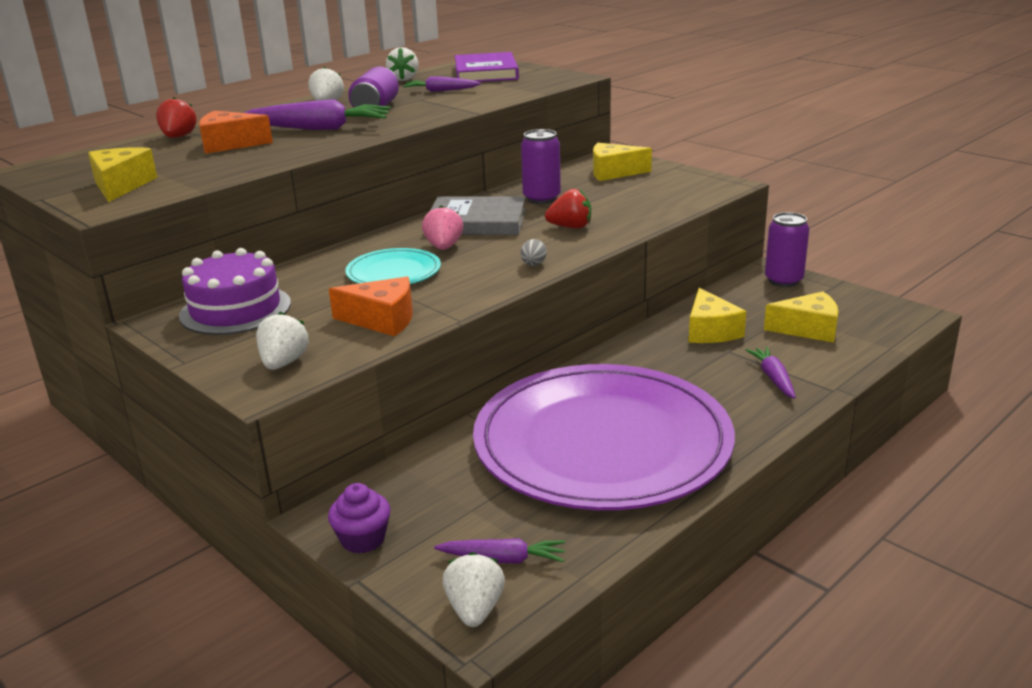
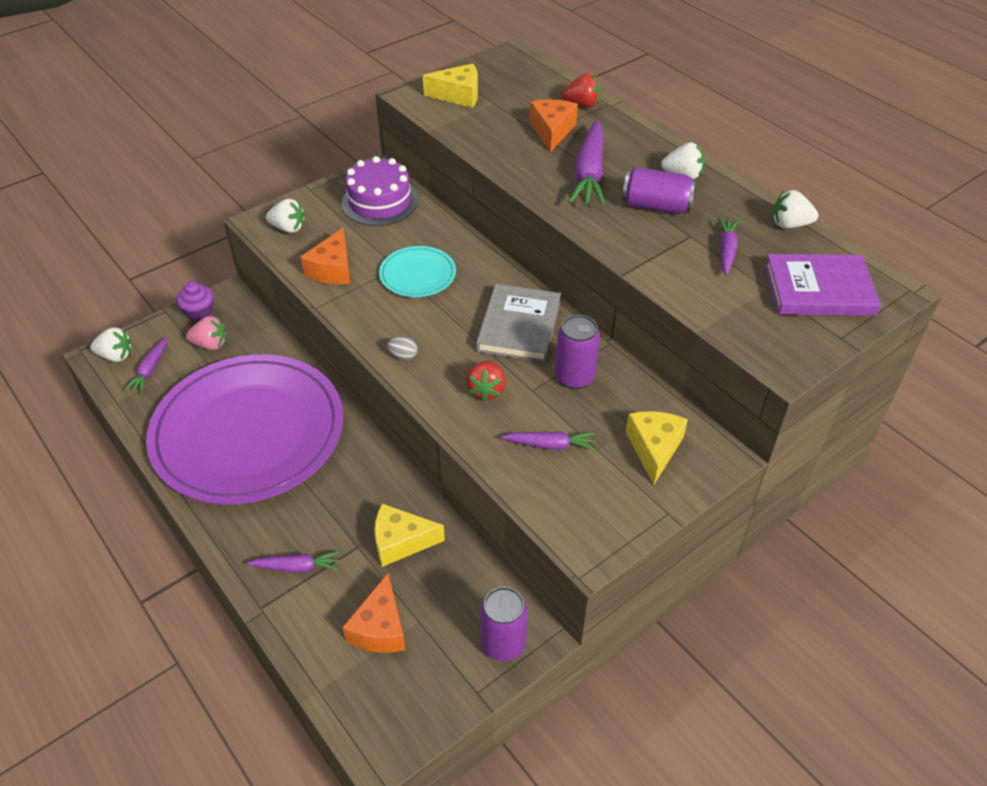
camera: 95 degrees right, 20 degrees up
(444, 247) = (462, 303): pink strawberry -> pink strawberry (210, 344)
(627, 201) = (550, 445): none -> purple carrot
(808, 329) = (380, 628): yellow cheese -> orange cheese

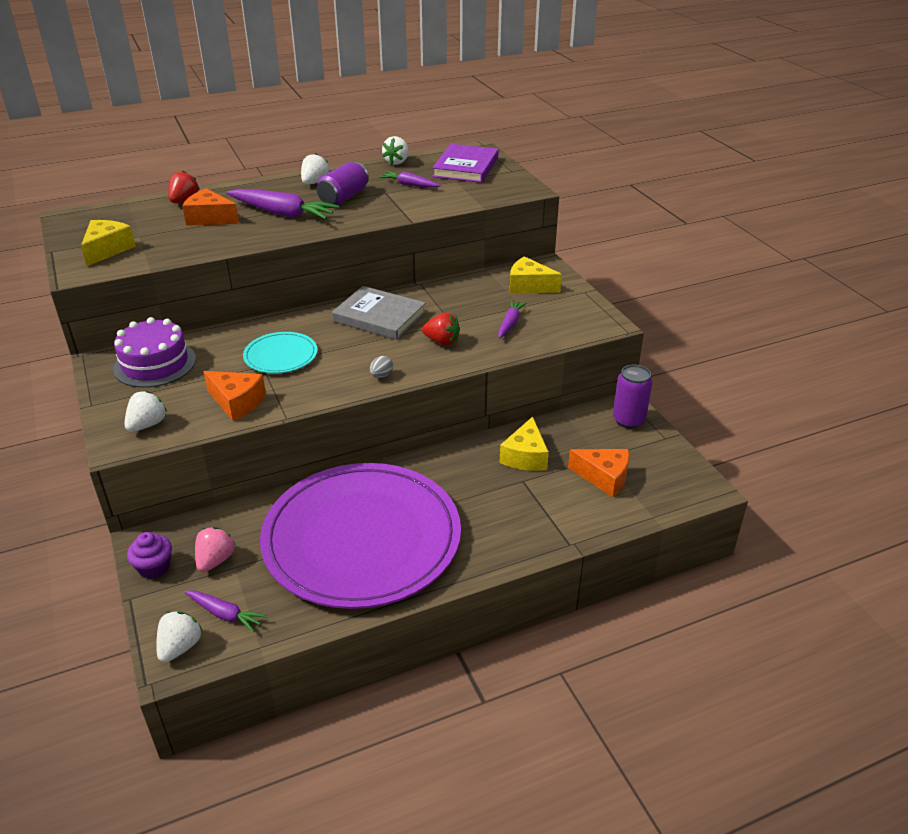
camera: 75 degrees left, 10 degrees down
(297, 567) = (533, 518): purple carrot -> none
(574, 377) = (448, 303): purple can -> none

